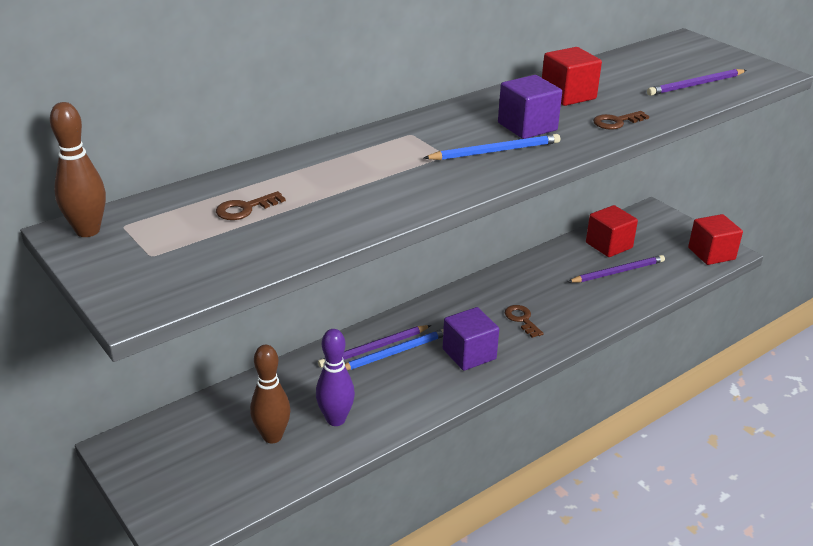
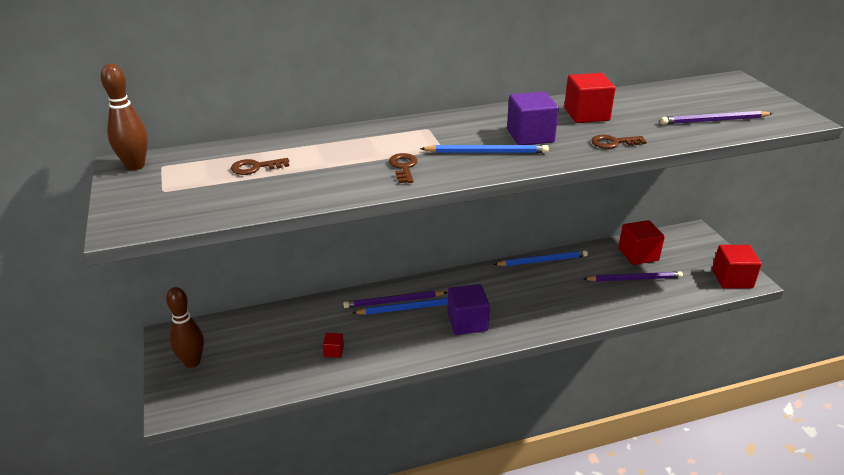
camera: 20 degrees right, 0 degrees up
(272, 436) = (280, 353): brown bowling pin -> brown bowling pin (192, 362)
(336, 419) = (334, 351): purple bowling pin -> red cube
(514, 270) = (542, 261): none -> blue pencil
(522, 319) = (527, 303): brown key -> brown key (403, 167)

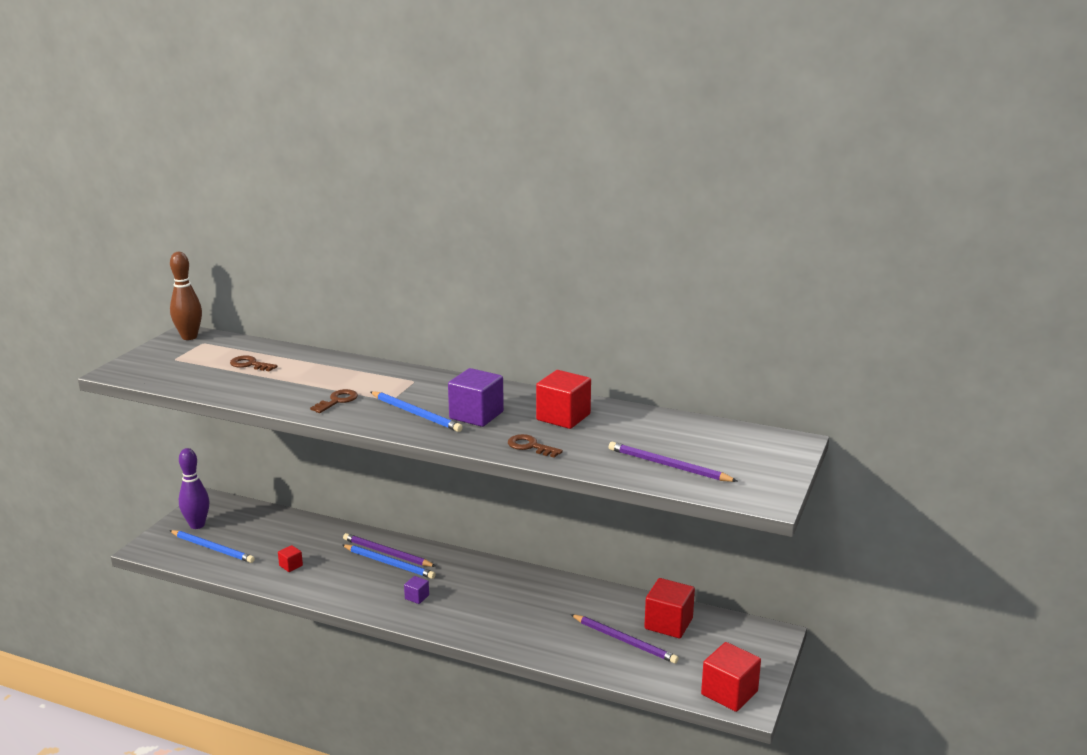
camera: 40 degrees right, 10 degrees down
(192, 362) = (197, 525): brown bowling pin -> purple bowling pin
(467, 322) = (417, 597): purple cube -> purple cube, size x0.48
(542, 261) = (564, 583): blue pencil -> blue pencil (212, 548)

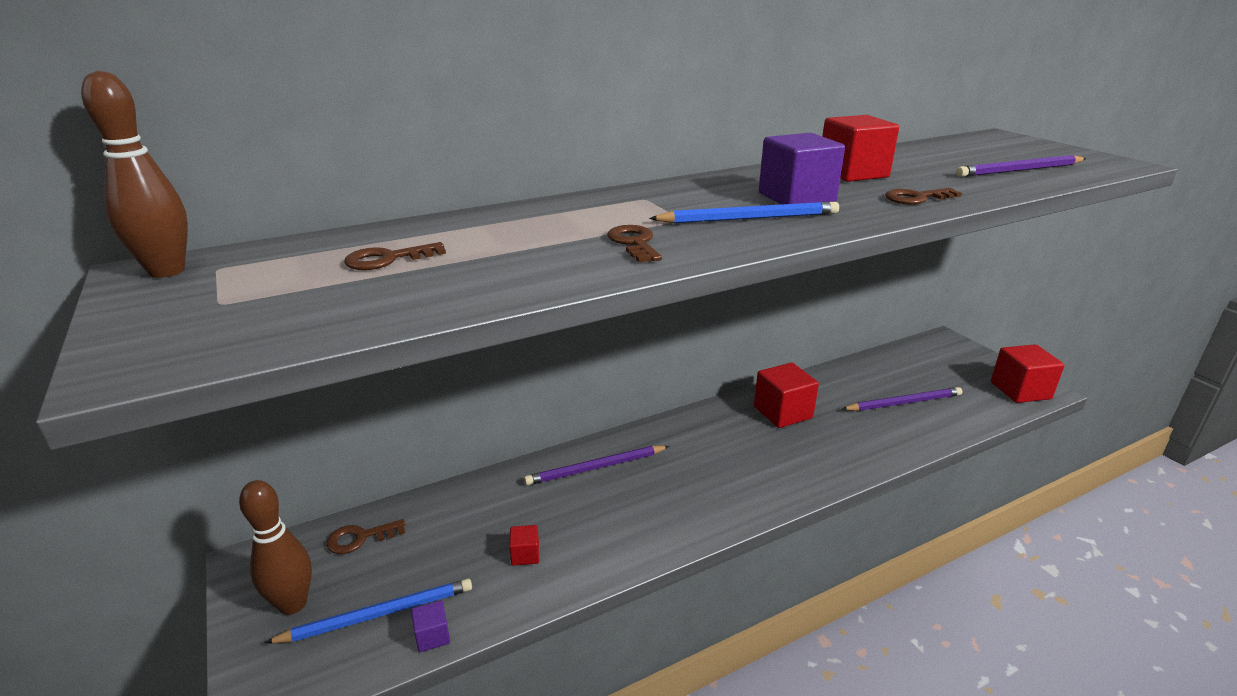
camera: 50 degrees left, 5 degrees up
(197, 525) = (293, 604): purple bowling pin -> brown bowling pin
(253, 517) = (360, 538): none -> brown key
(389, 563) = (619, 475): blue pencil -> none
(417, 597) = (710, 485): purple cube -> purple cube (432, 636)
(668, 623) = (893, 373): red cube -> red cube (782, 412)

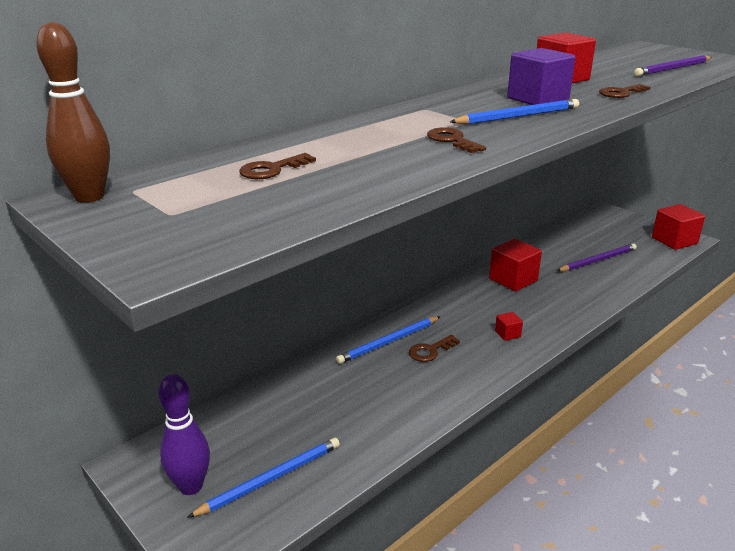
camera: 15 degrees left, 0 degrees up
(293, 604) = (191, 486): brown bowling pin -> purple bowling pin
(360, 538) = (219, 427): brown key -> brown key (430, 351)
(432, 636) = (326, 484): purple cube -> none
(525, 555) = (367, 414): red cube -> red cube (507, 334)
(596, 468) = (388, 342): purple pencil -> blue pencil

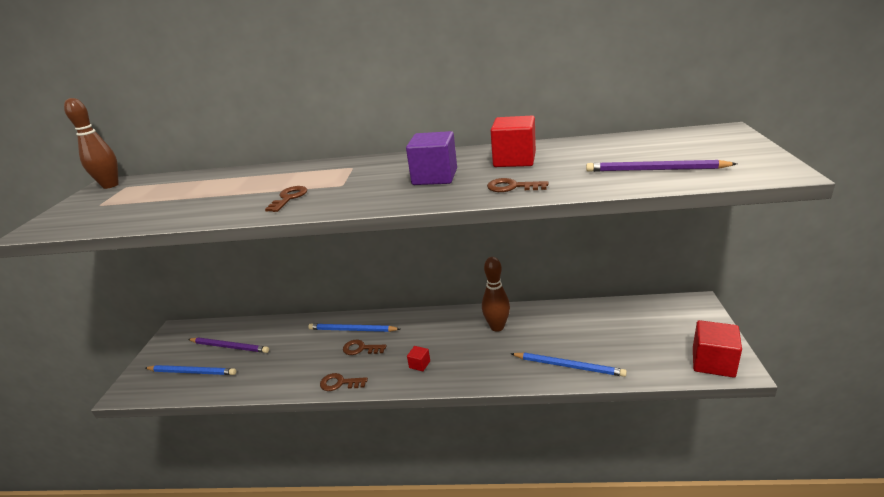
camera: 50 degrees right, 0 degrees up
(191, 486) = (170, 355): purple bowling pin -> none
(272, 169) = (182, 191): brown key -> brown key (340, 383)
(513, 280) = (497, 327): red cube -> brown bowling pin
(518, 116) = (376, 189): blue pencil -> blue pencil (569, 366)
(598, 260) = (595, 344): purple pencil -> purple pencil (229, 347)

